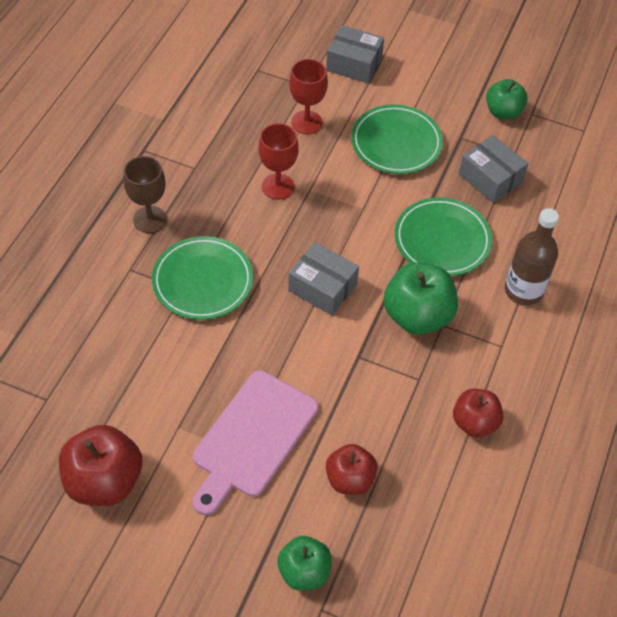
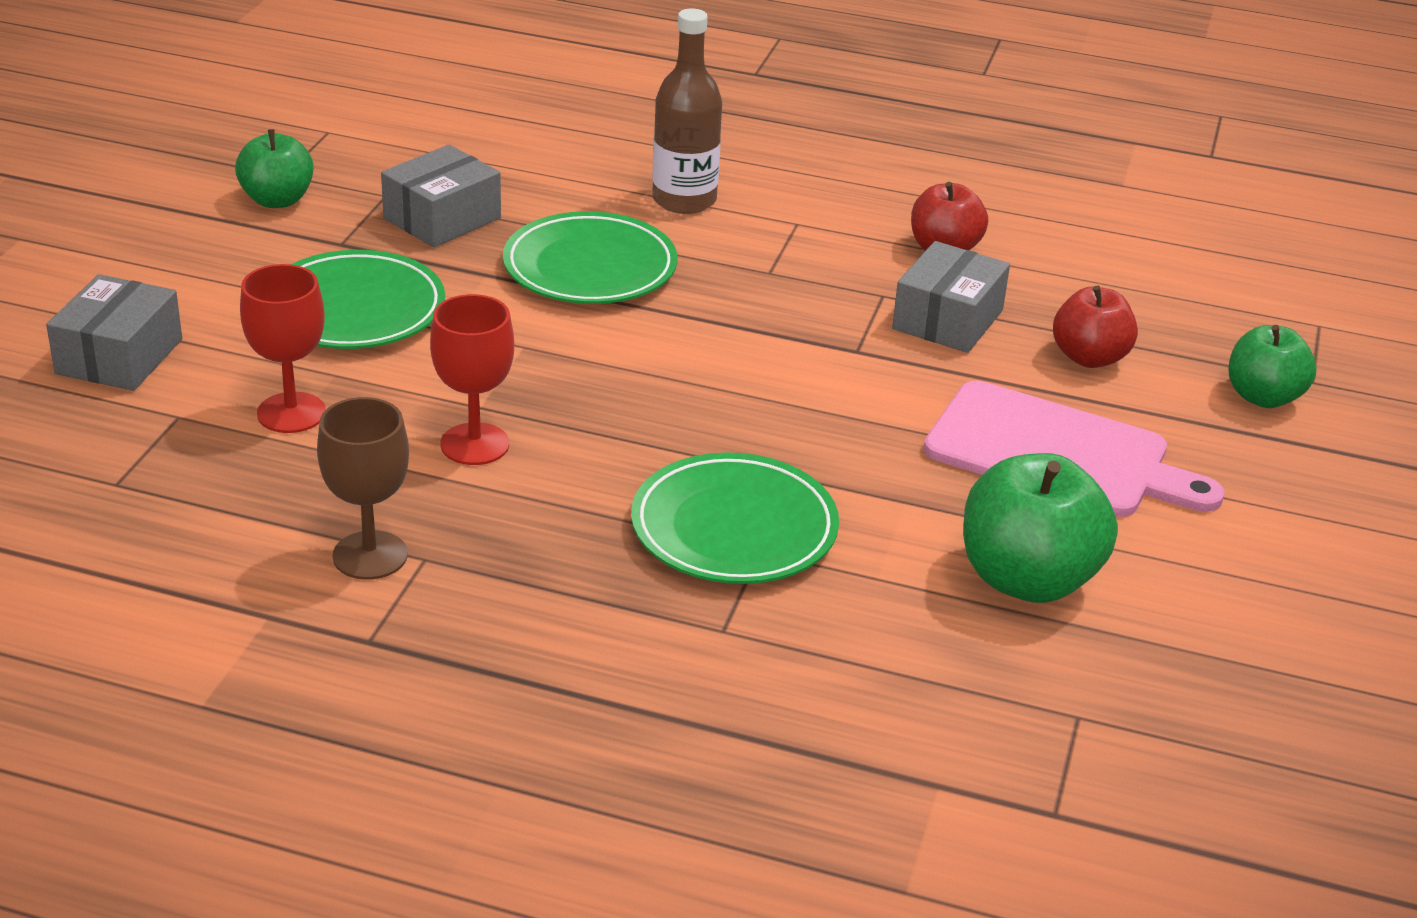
camera: 95 degrees left, 20 degrees down
(104, 481) = (1216, 617): red apple -> none
(150, 219) = (581, 612): brown goblet -> brown goblet (370, 555)
(322, 287) = (719, 388): grey box -> grey box (948, 319)
(417, 316) = (758, 294): green apple -> green apple (1027, 579)

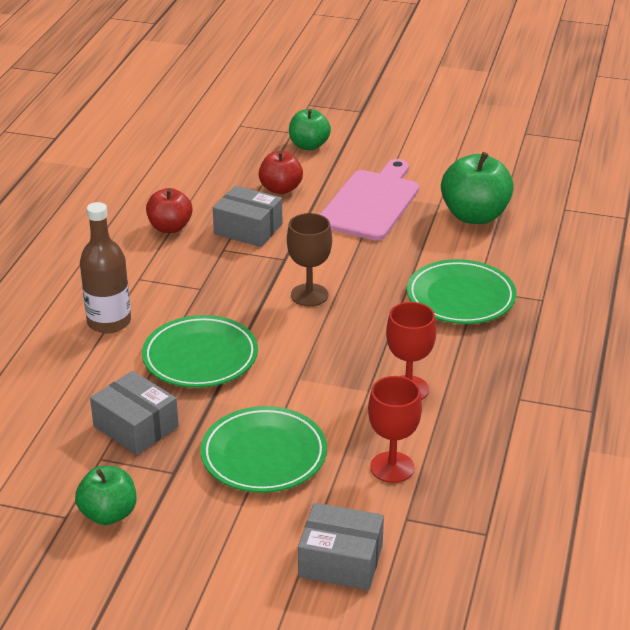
camera: 90 degrees left, 0 degrees up
(370, 555) = (523, 418): brown goblet -> brown goblet (309, 295)

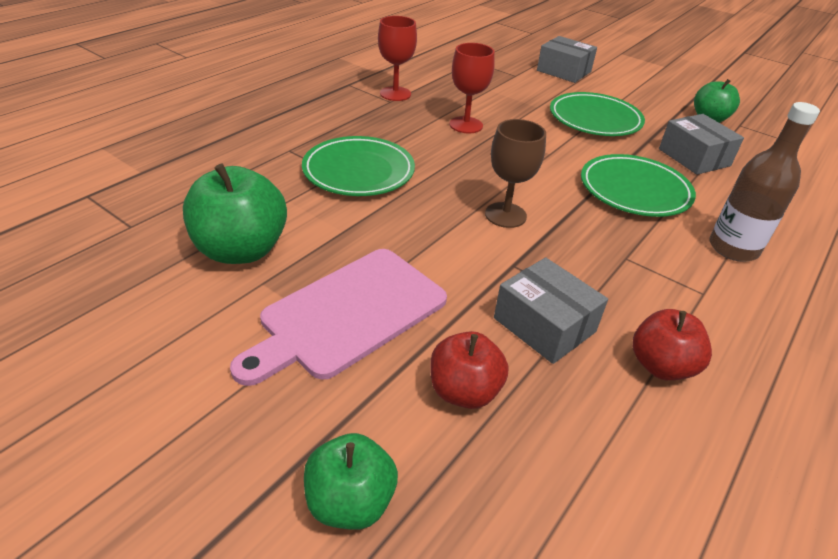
camera: 160 degrees left, 5 degrees up
(392, 467) = (508, 94): red goblet -> red goblet (395, 94)

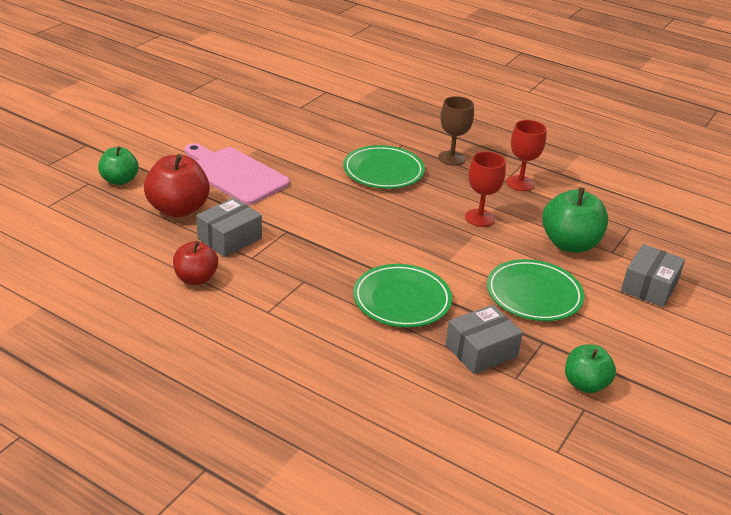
camera: 85 degrees right, 5 degrees down
(241, 250) = (285, 139): green apple -> green apple (569, 244)
(464, 391) = (178, 209): red apple -> red apple, size x1.57
(505, 215) = (345, 231): brown goblet -> brown goblet (451, 158)
(733, 248) = (327, 340): brown bottle -> none

